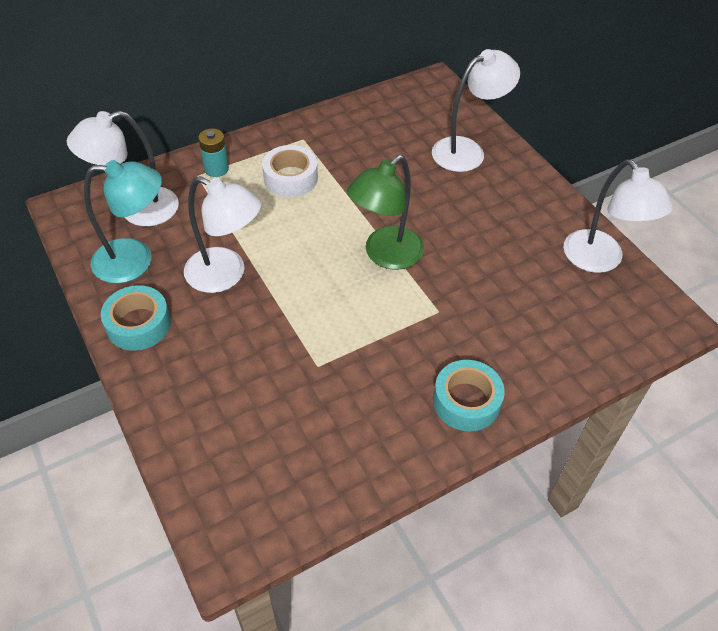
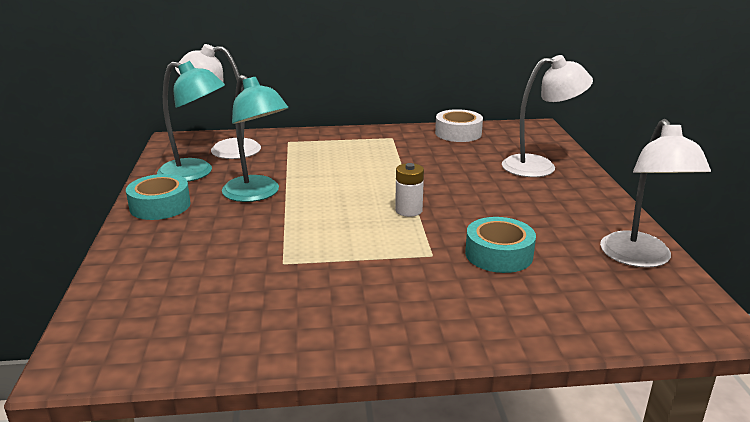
camera: 25 degrees right, 25 degrees down
(216, 169) = (306, 140): turquoise battery -> none
(226, 275) = (257, 194): white lamp -> turquoise lamp
(290, 178) = (362, 154): white tape -> white tape (458, 133)
(385, 255) = (408, 210): green lamp -> white battery
(466, 401) = (411, 324): turquoise tape -> turquoise tape (498, 254)

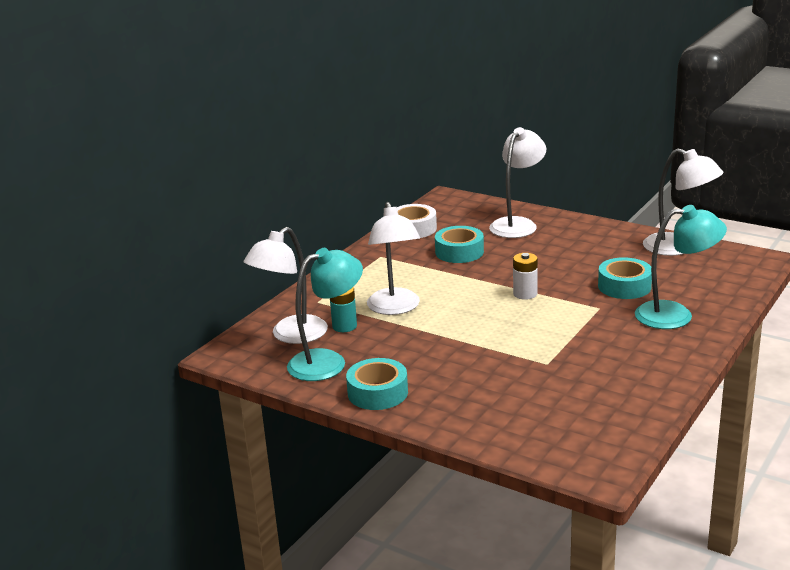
camera: 50 degrees left, 0 degrees up
(257, 194) = (414, 344): turquoise lamp -> turquoise lamp (676, 315)
(259, 161) = (344, 326): none -> turquoise battery
(311, 168) = (395, 308): none -> white lamp
(446, 161) = (459, 252): none -> turquoise tape

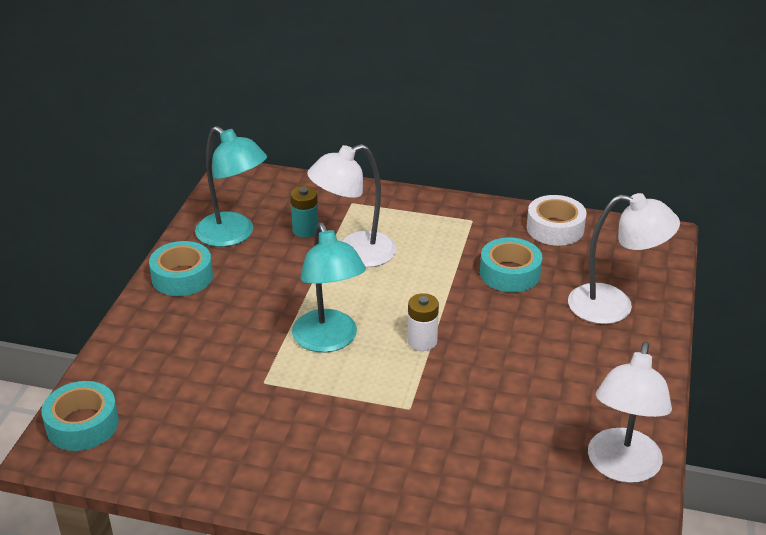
camera: 70 degrees right, 10 degrees up
(291, 335) = (278, 203): white lamp -> none
(624, 286) = (476, 424): turquoise tape -> turquoise tape (82, 424)
(676, 315) = (413, 481): turquoise lamp -> turquoise lamp (329, 341)

